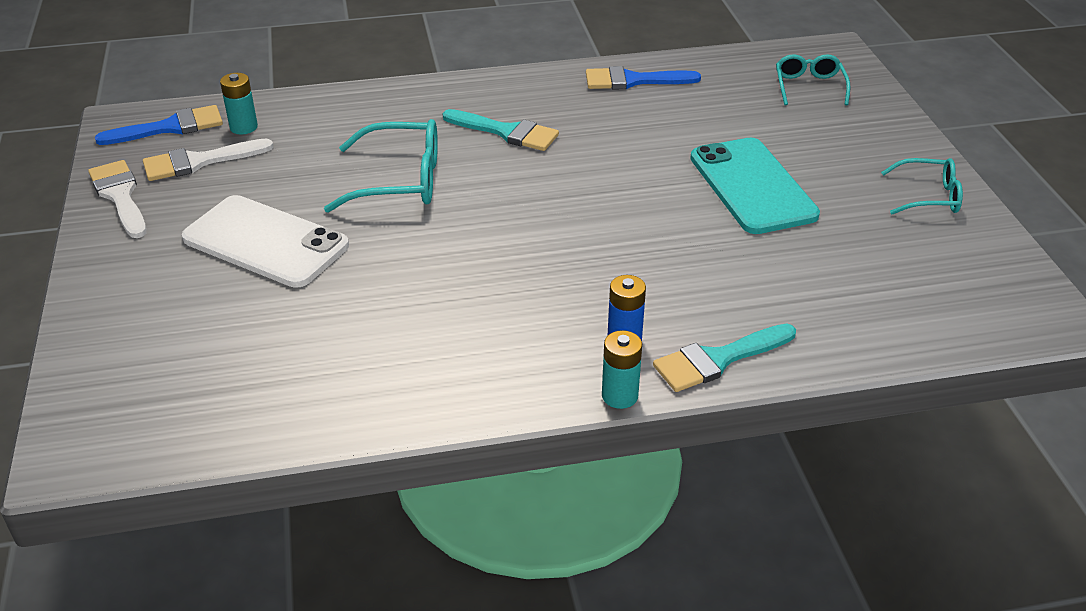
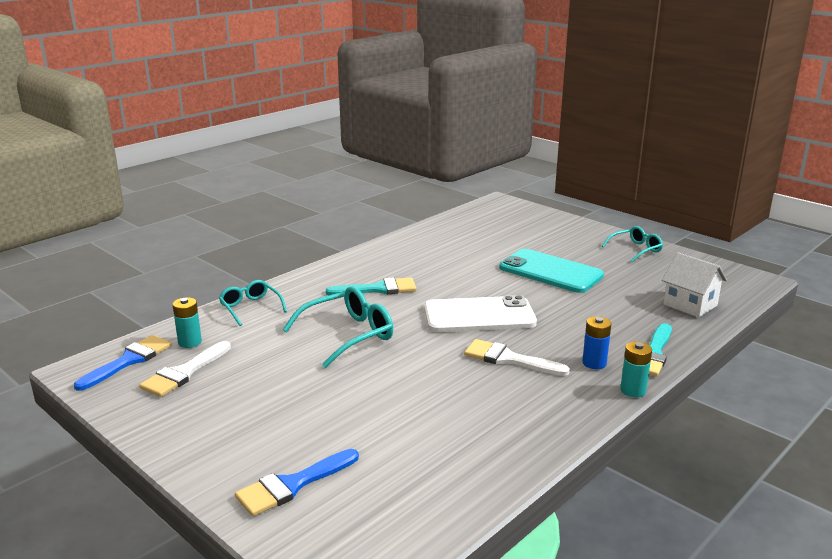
camera: 35 degrees left, 15 degrees down
(120, 196) = (148, 414): white brush -> white brush (508, 359)
(265, 242) = (305, 400): white phone -> white phone (479, 316)
(633, 81) = (415, 243): blue brush -> blue brush (292, 485)
(809, 87) = (511, 220): turquoise glasses -> turquoise glasses (250, 308)
(880, 313) = (690, 305): none -> white house

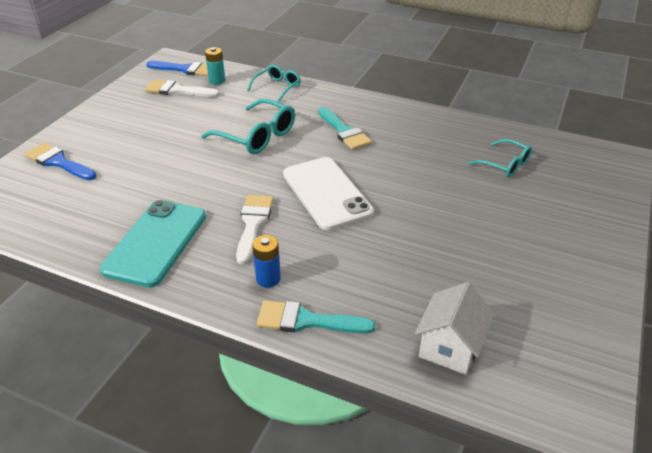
camera: 70 degrees right, 15 degrees up
(550, 272) = (457, 222): turquoise phone -> turquoise phone (156, 242)
(633, 390) = (225, 311): turquoise battery -> none
(635, 249) = (582, 284): turquoise glasses -> turquoise glasses (505, 164)

